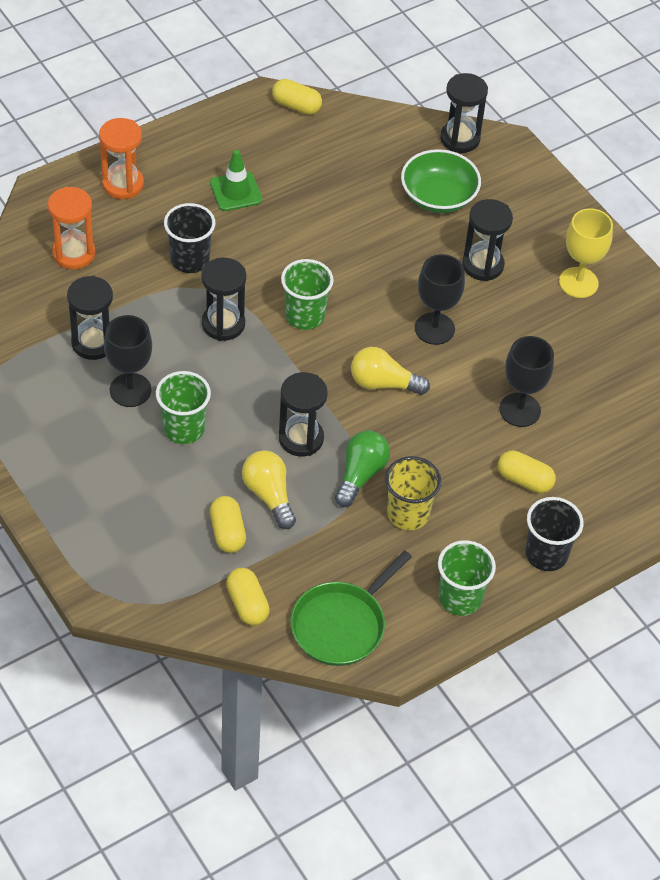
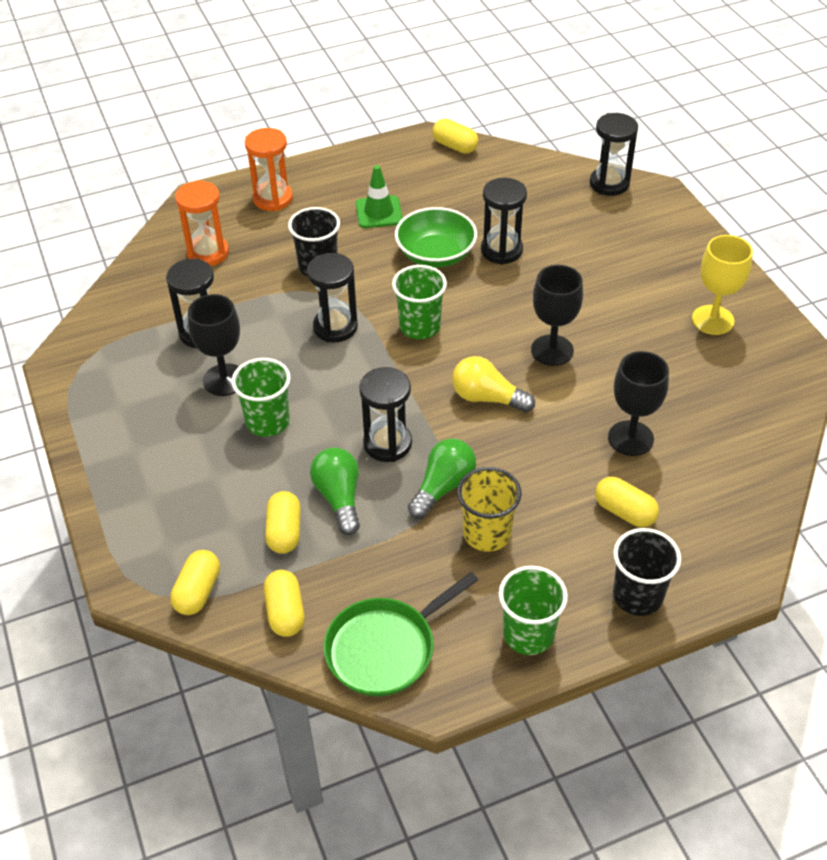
camera: 15 degrees right, 5 degrees down
(164, 595) = (198, 591): none -> yellow capsule
(269, 495) = (339, 498): yellow light bulb -> green light bulb
(438, 196) = (578, 231): green bowl -> green bowl (436, 254)
(482, 265) = (613, 295): black hourglass -> black hourglass (501, 250)

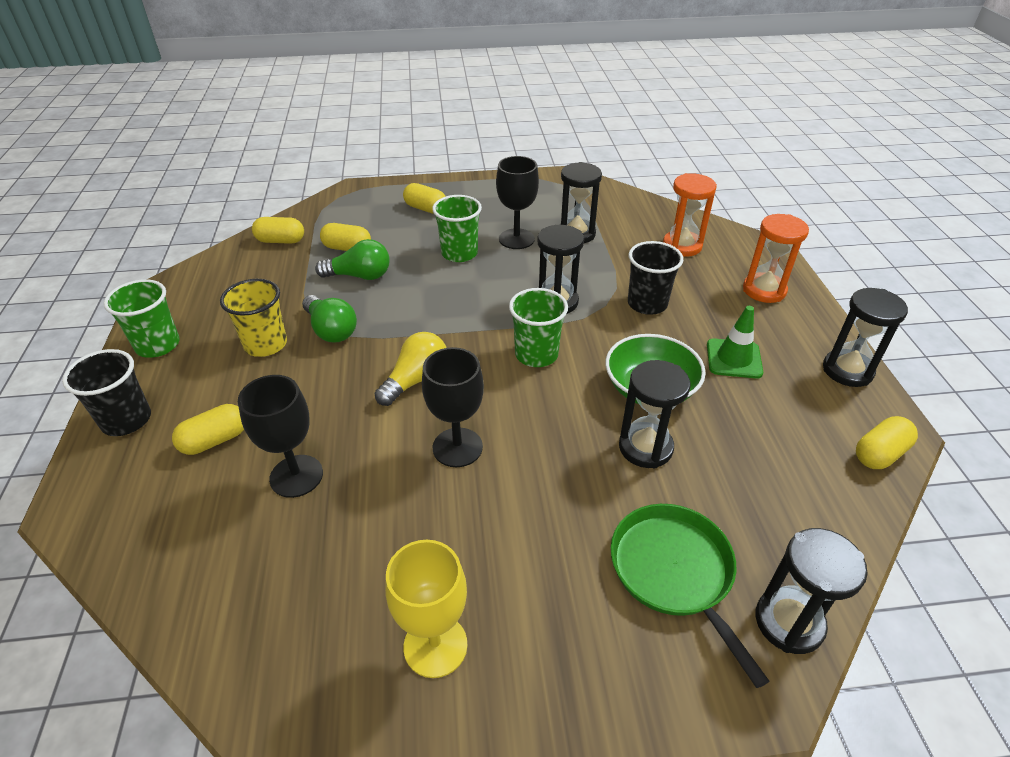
camera: 105 degrees right, 5 degrees down
(198, 591) = (326, 211): yellow capsule -> yellow capsule (425, 209)
(385, 648) = (214, 276): green pan -> green pan (674, 571)
(387, 444) = (398, 308): black hourglass -> black hourglass (847, 370)

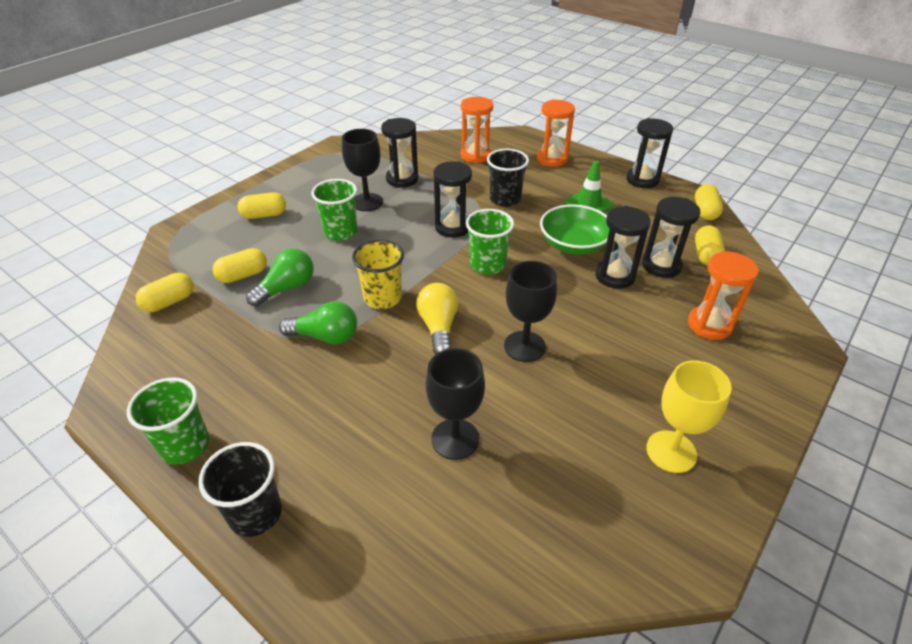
camera: 45 degrees left, 0 degrees up
(215, 440) = (358, 466): yellow capsule -> yellow capsule (706, 255)
(265, 344) = (287, 379): yellow cup -> yellow cup (382, 298)
(674, 571) = (709, 325): green pan -> orange hourglass
(789, 622) = (774, 310): black hourglass -> black hourglass (661, 266)

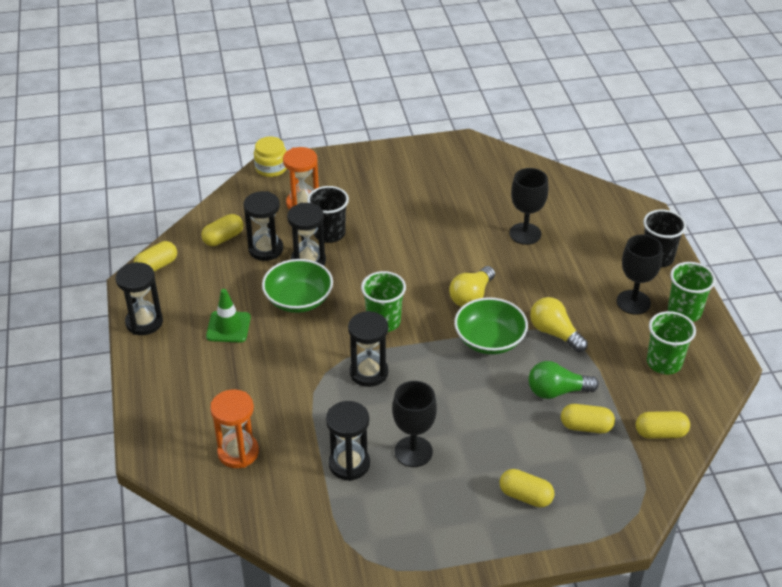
camera: 140 degrees left, 0 degrees up
(325, 336) = (555, 333): green light bulb -> yellow light bulb
(340, 232) = (469, 427): green cup -> green cup (664, 363)
(382, 298) = (489, 340): yellow cup -> green bowl
(505, 199) = (288, 375): black cup -> black cup (329, 234)
(524, 346) = (430, 254): black goblet -> black goblet (633, 302)
(552, 159) = (176, 397): orange hourglass -> none
(671, 451) = (421, 172): yellow goblet -> none
(804, 345) = (271, 168): none -> yellow jar

